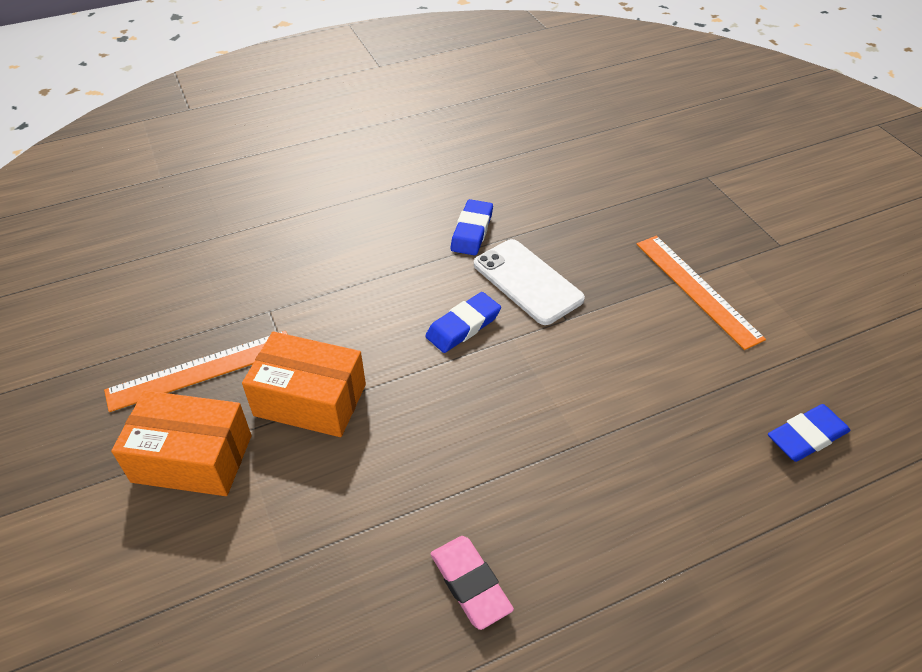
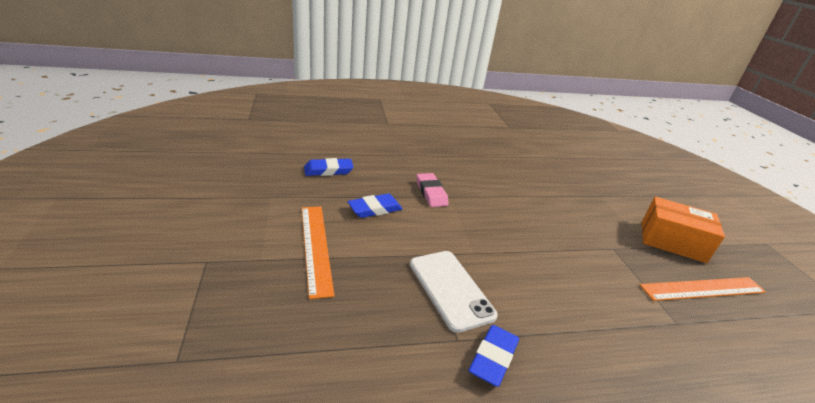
camera: 170 degrees left, 15 degrees down
(310, 400) = (613, 252): orange box -> none
(463, 326) = (510, 269): blue eraser -> blue eraser (375, 209)
(470, 584) = (515, 172): pink eraser -> pink eraser (431, 193)

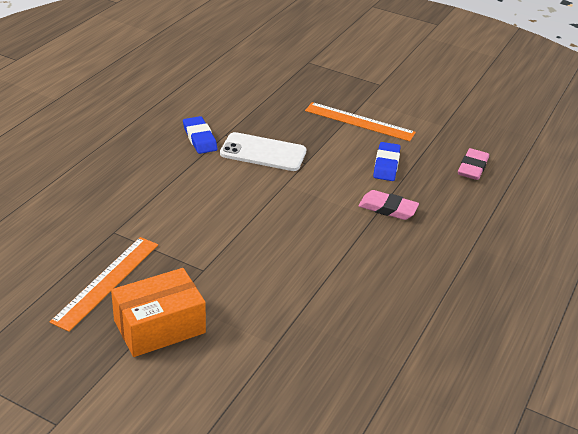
camera: 130 degrees right, 5 degrees up
(328, 170) = (472, 167): blue eraser -> pink eraser

